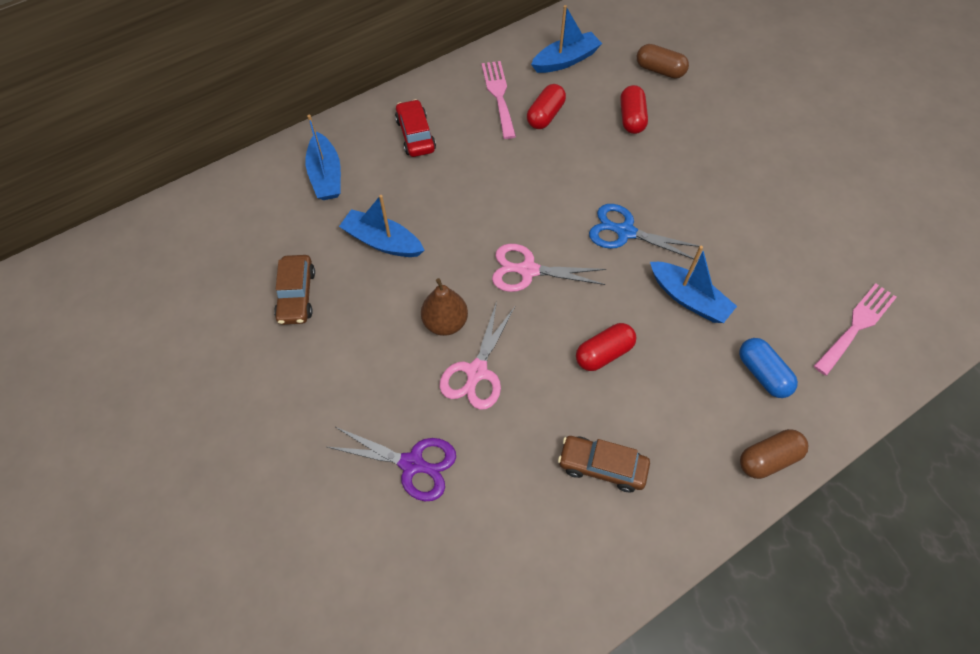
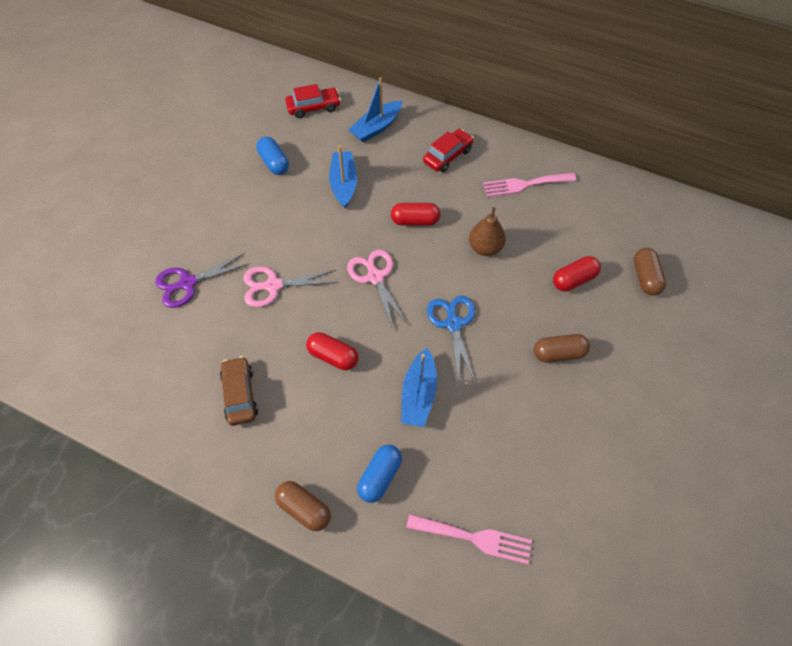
camera: 60 degrees right, 0 degrees up
(244, 219) = (313, 107): none -> red car
(296, 295) = (274, 162): brown car -> blue capsule
(413, 464) = (187, 283): purple scissors -> purple scissors turned 75 degrees clockwise
(445, 322) = (301, 249): brown pear -> brown pear (485, 248)
(499, 95) = (525, 184): pink fork -> pink fork turned 150 degrees counterclockwise
(545, 115) = (529, 222): red capsule -> red capsule (415, 221)
(566, 60) = (598, 209): blue boat -> none
(702, 170) = (558, 353): none -> brown capsule

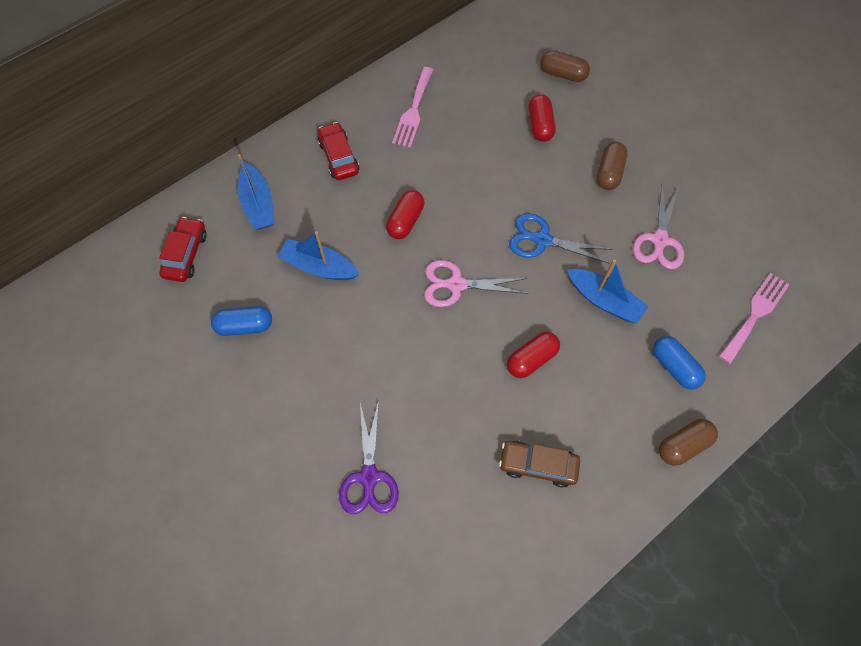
camera: 65 degrees left, 5 degrees up
(273, 286) = (418, 387): pink scissors -> pink scissors (659, 240)
(485, 248) = (470, 176): brown pear -> none

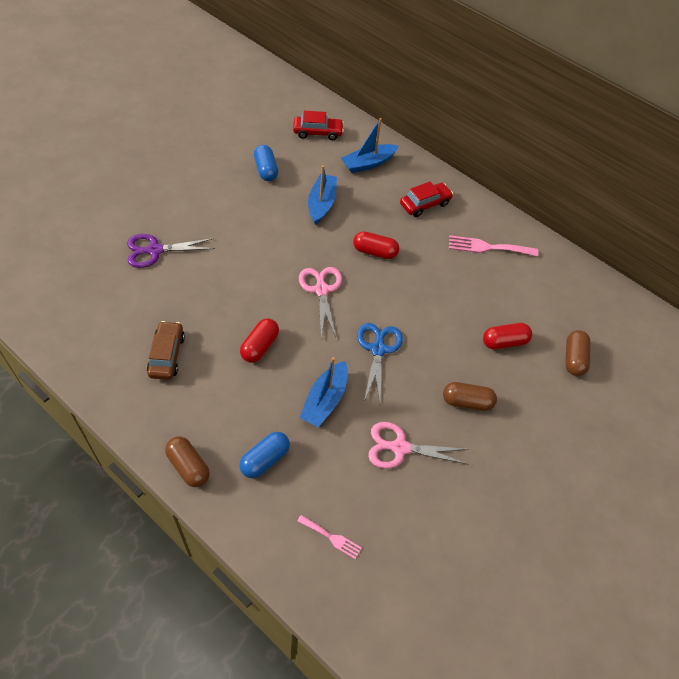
camera: 75 degrees right, 10 degrees down
(531, 359) = (260, 346): red capsule -> red capsule turned 75 degrees clockwise
(755, 314) = (331, 537): pink fork -> pink fork, size x0.58

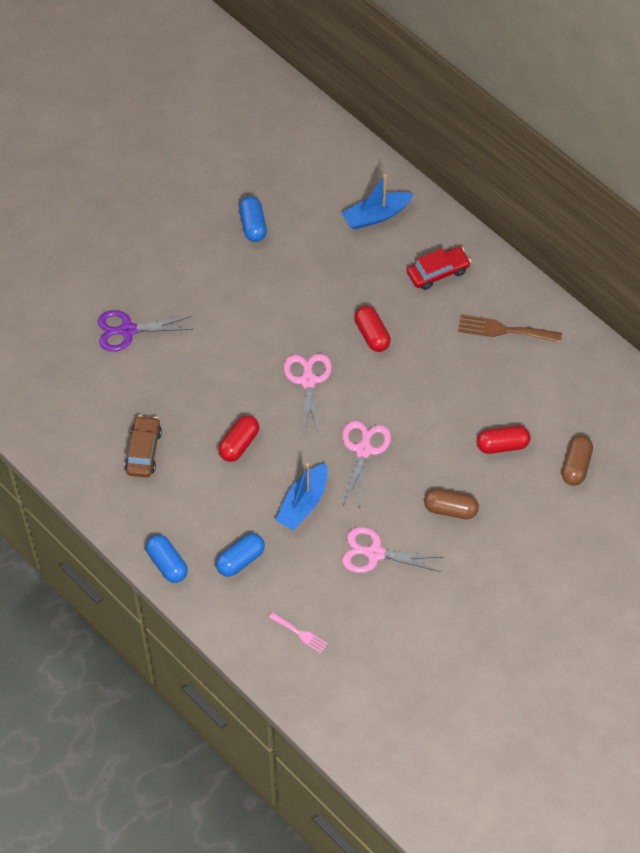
camera: 10 degrees right, 5 degrees up
(188, 466) = (167, 563): brown capsule -> blue capsule
(317, 132) = (318, 170): red car -> none
(321, 204) = (315, 271): blue boat -> none
(375, 252) = (372, 334): red capsule -> red capsule turned 45 degrees clockwise
(378, 349) = (363, 449): blue scissors -> pink scissors
(488, 247) = (504, 330): pink fork -> brown fork

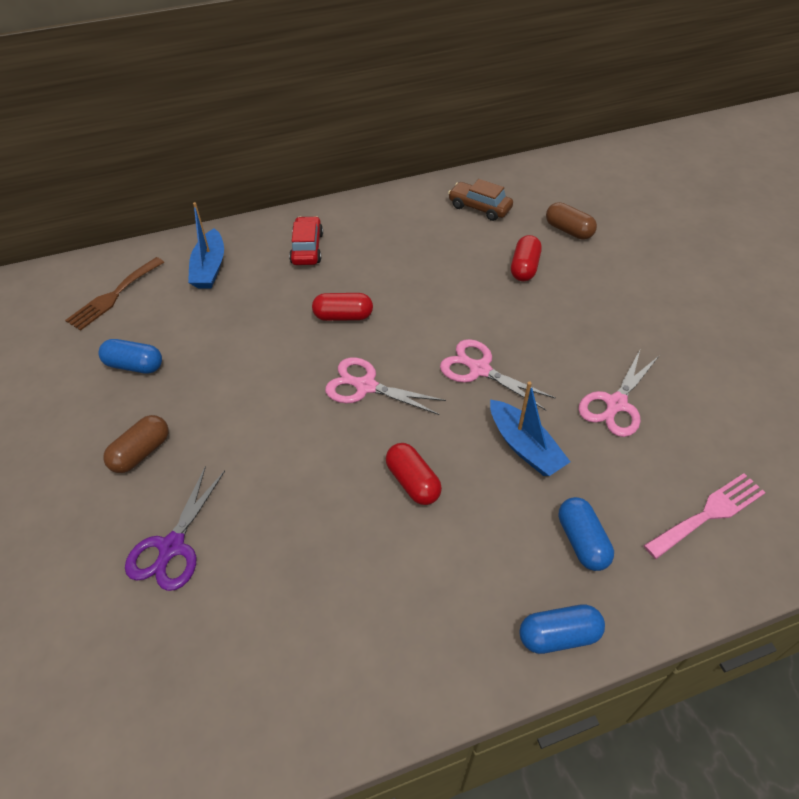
camera: 65 degrees left, 10 degrees down
(144, 451) = (367, 598): brown car -> brown car (479, 207)
(300, 634) = (708, 513): pink fork -> pink fork, size x1.71
(450, 509) = (582, 326): brown capsule -> brown capsule (141, 452)
(504, 330) = (400, 228): brown fork -> brown fork (113, 296)

